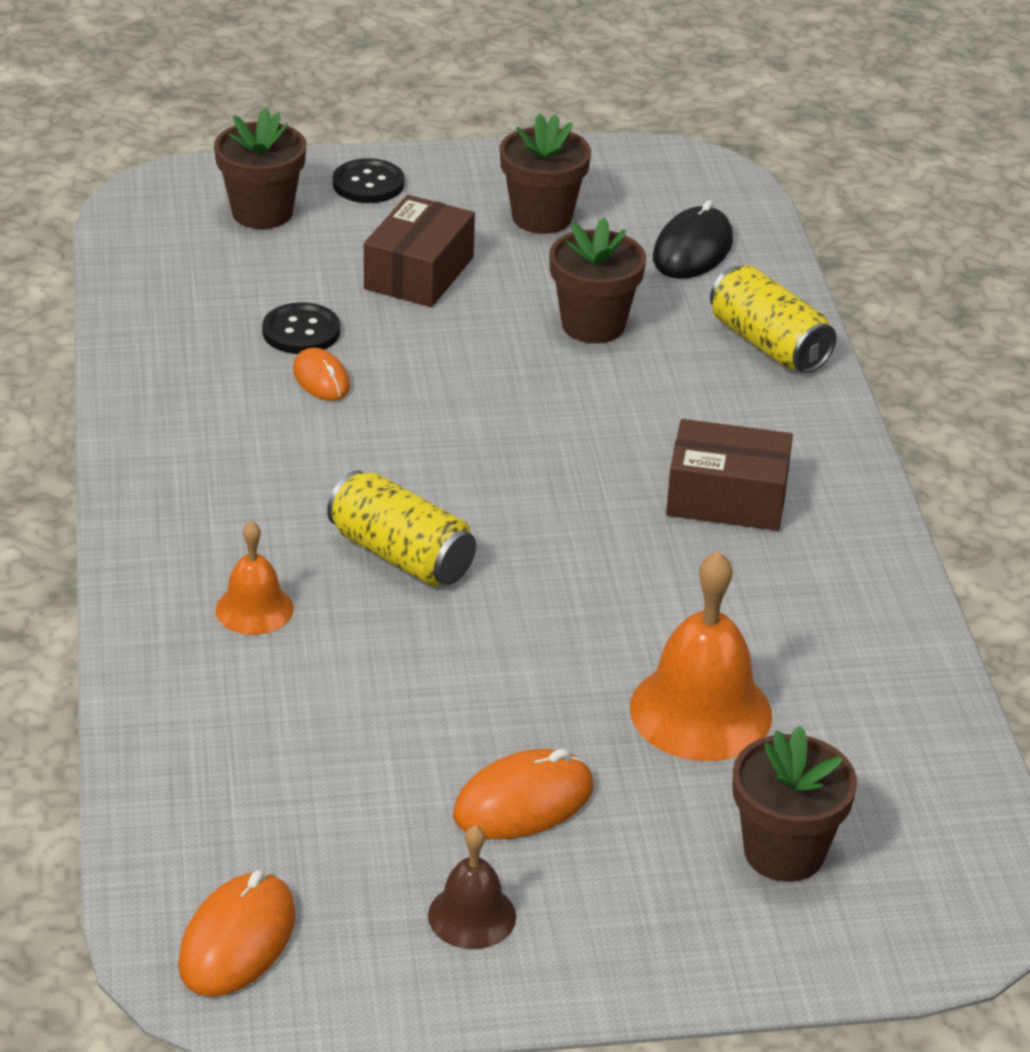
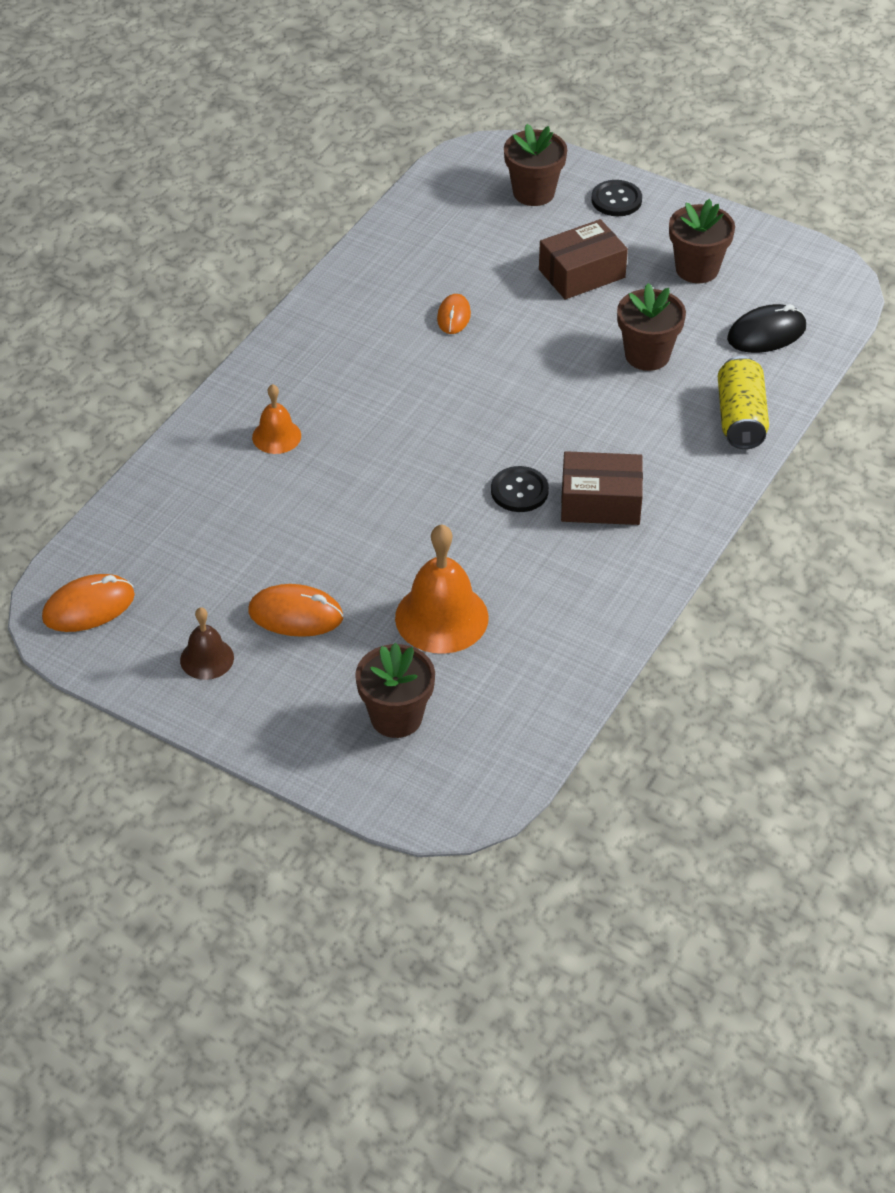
camera: 40 degrees right, 10 degrees up
(301, 331) = (474, 281): black button -> black button (519, 491)
(401, 555) = (383, 444): yellow can -> none
(727, 498) = (600, 502): brown box -> brown box turned 45 degrees counterclockwise

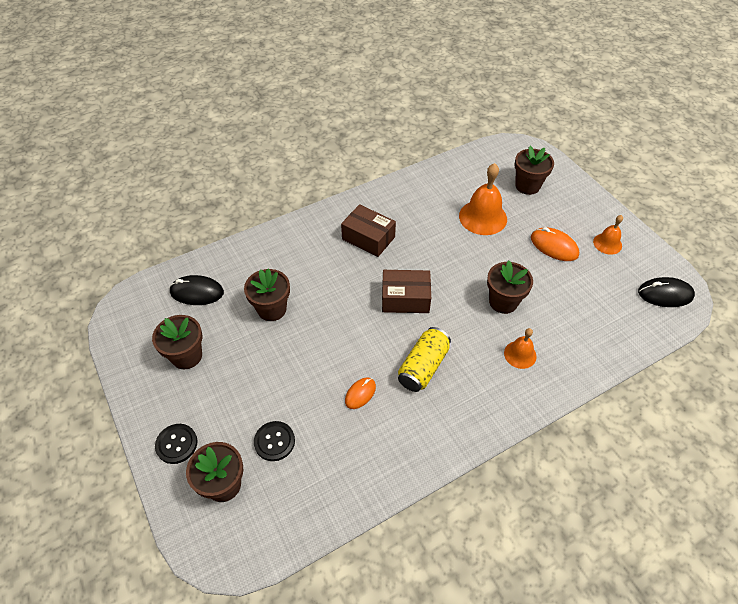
camera: 150 degrees left, 5 degrees up
(89, 607) = (665, 294): orange mouse -> black mouse
(207, 658) = (607, 243): brown bell -> orange bell
(334, 494) = (503, 302): none -> brown flower pot
(519, 491) = (403, 261): black button -> black button (274, 441)
(582, 273) = (256, 388): brown box -> brown box (405, 299)
(740, 418) = (261, 250): yellow can -> yellow can (423, 367)

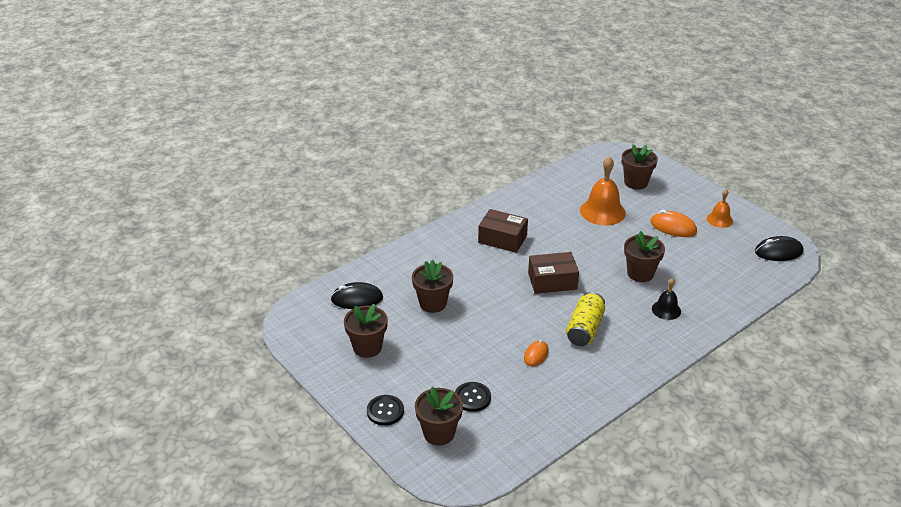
camera: 10 degrees left, 15 degrees down
(520, 354) = (666, 310): orange bell -> black bell

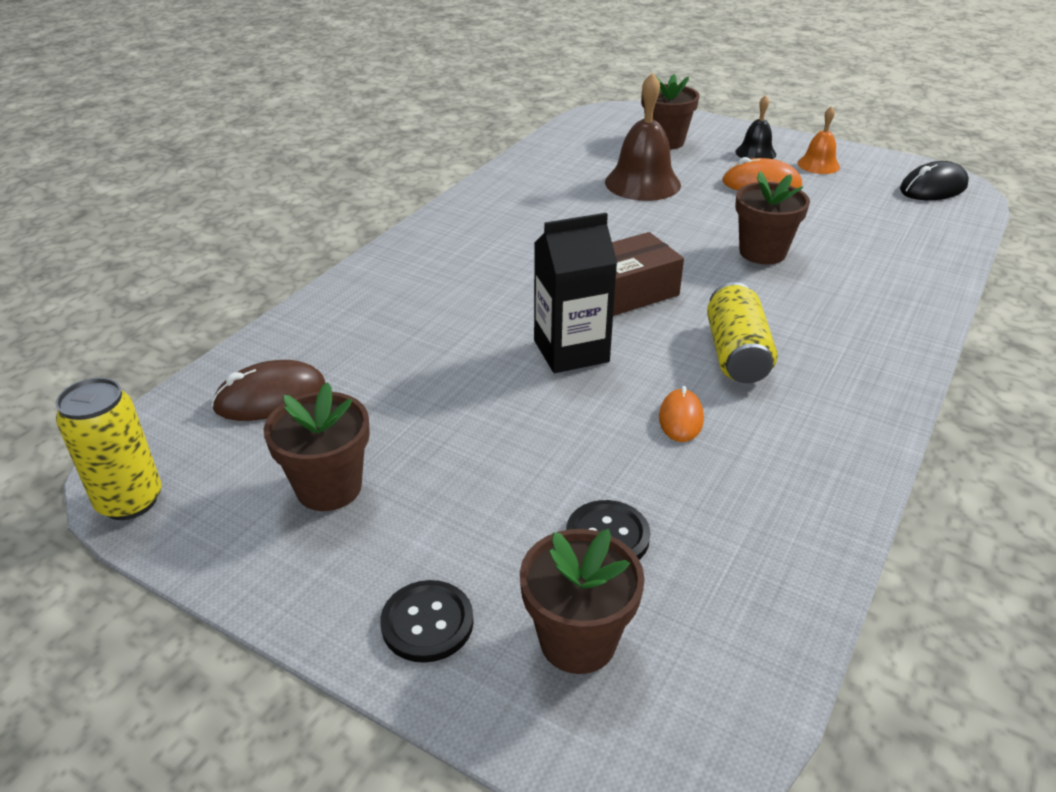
camera: 20 degrees left, 0 degrees up
(287, 333) = (130, 501): none -> yellow can
(357, 299) = (270, 397): black mouse -> brown mouse
(433, 303) = (431, 372): brown flower pot -> none
(502, 239) = (505, 247): brown box -> none
(504, 308) = (571, 351): none -> black carton
(602, 211) = (642, 183): orange bell -> brown bell
(666, 310) = (844, 295): black bell -> black bell (755, 153)

